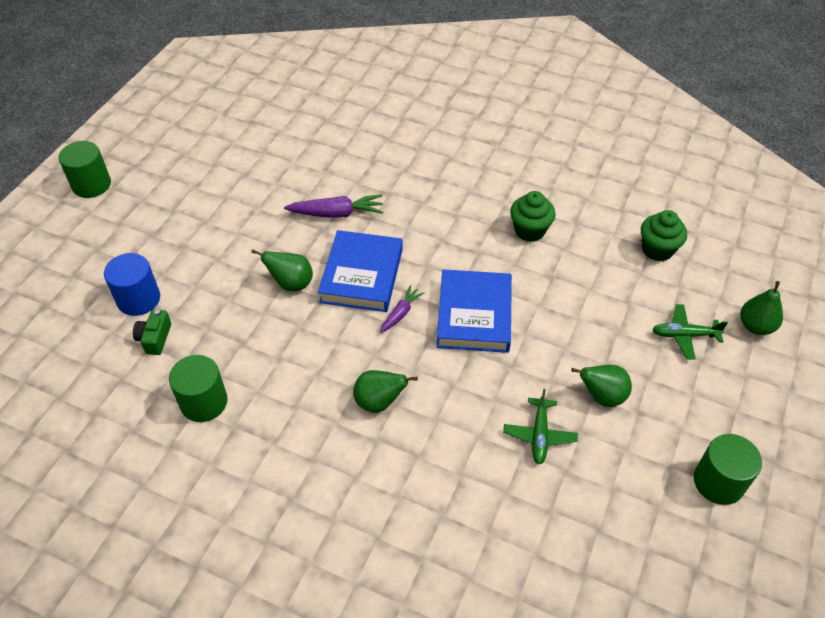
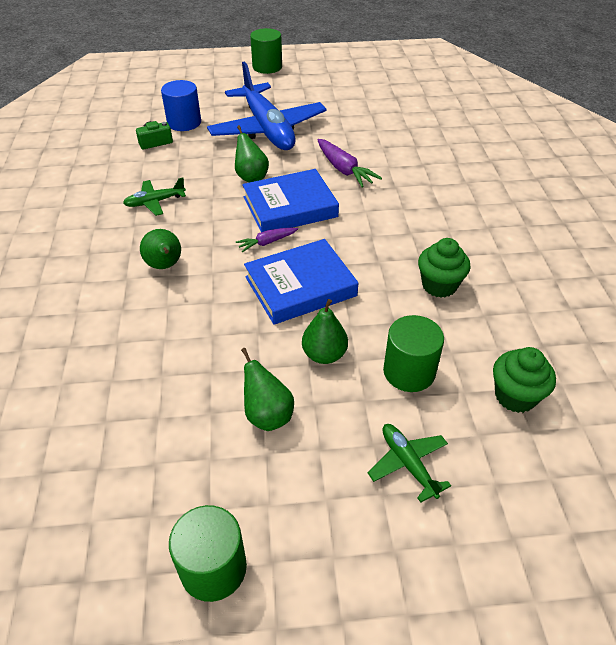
camera: 60 degrees right, 5 degrees down
(204, 402) = (113, 183): green cylinder -> green cylinder (409, 372)
(218, 237) = (267, 129): none -> blue plane
(401, 313) = (267, 242): purple carrot -> purple carrot turned 150 degrees clockwise
(539, 435) = (189, 382): green plane -> green plane (155, 202)
(755, 326) = (484, 539): green pear -> green pear (324, 355)

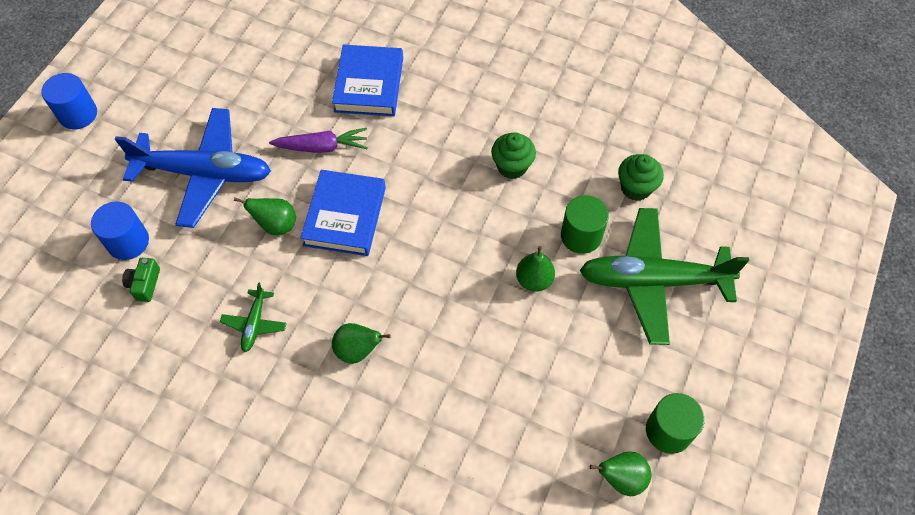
camera: 60 degrees left, 15 degrees up
(267, 67) = (78, 114): green cylinder -> blue cylinder
(267, 242) = (381, 257): purple carrot -> none
(267, 415) = (568, 345): green pear -> green pear (621, 478)
(300, 286) = (452, 259): blue book -> blue book (369, 85)
(407, 463) = (652, 281): green plane -> green plane, size x2.31

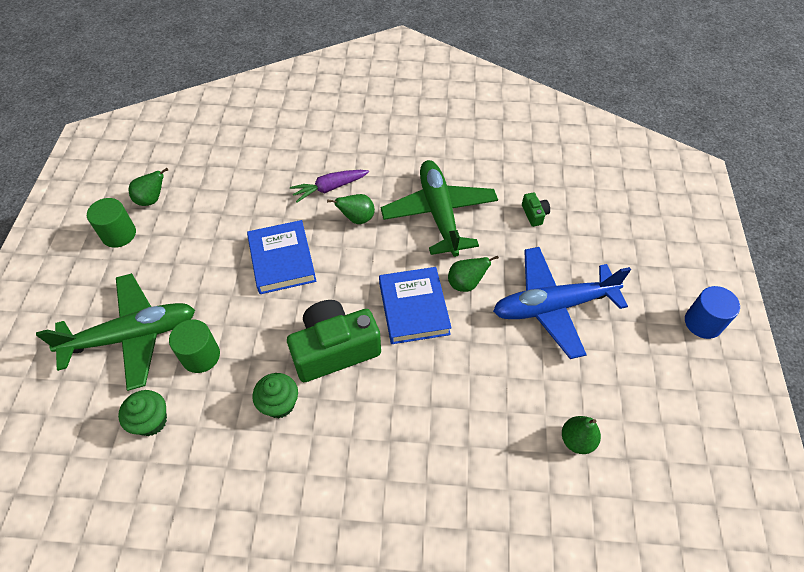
camera: 160 degrees right, 5 degrees down
(128, 242) = (569, 237): blue cylinder -> none
(254, 324) = (439, 213): green plane -> green plane, size x2.31
(322, 147) = (467, 364): purple carrot -> purple carrot (329, 188)
(369, 85) = (458, 450): blue book -> blue book (282, 260)
(443, 200) = (334, 349): none -> green camera
(534, 280) = (236, 306): green pear -> green pear (577, 440)

